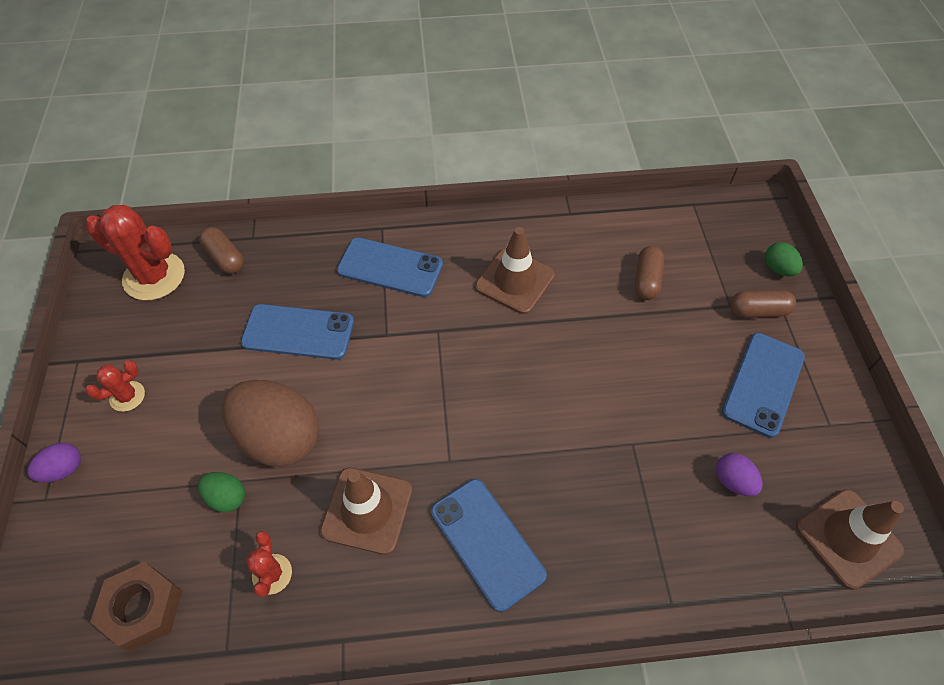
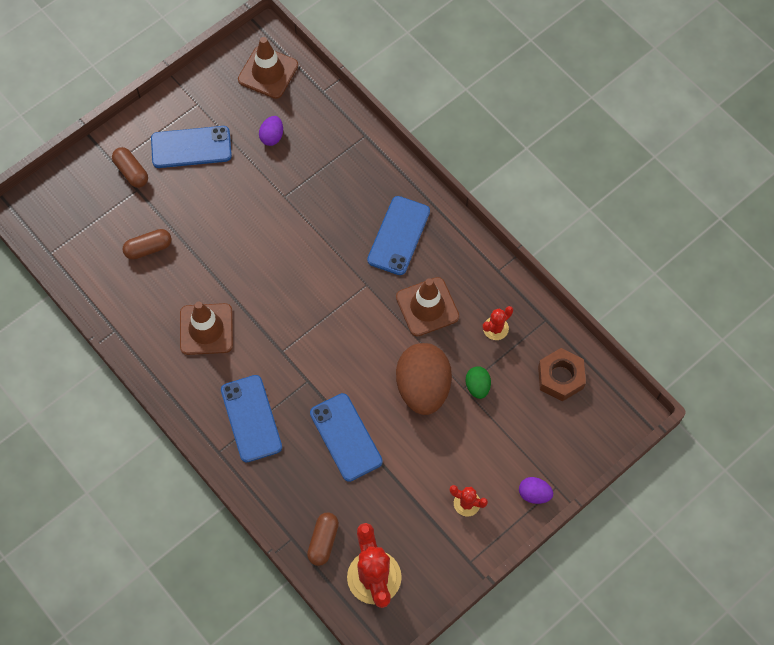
camera: 125 degrees left, 10 degrees up
(778, 269) = (83, 175): green egg -> none

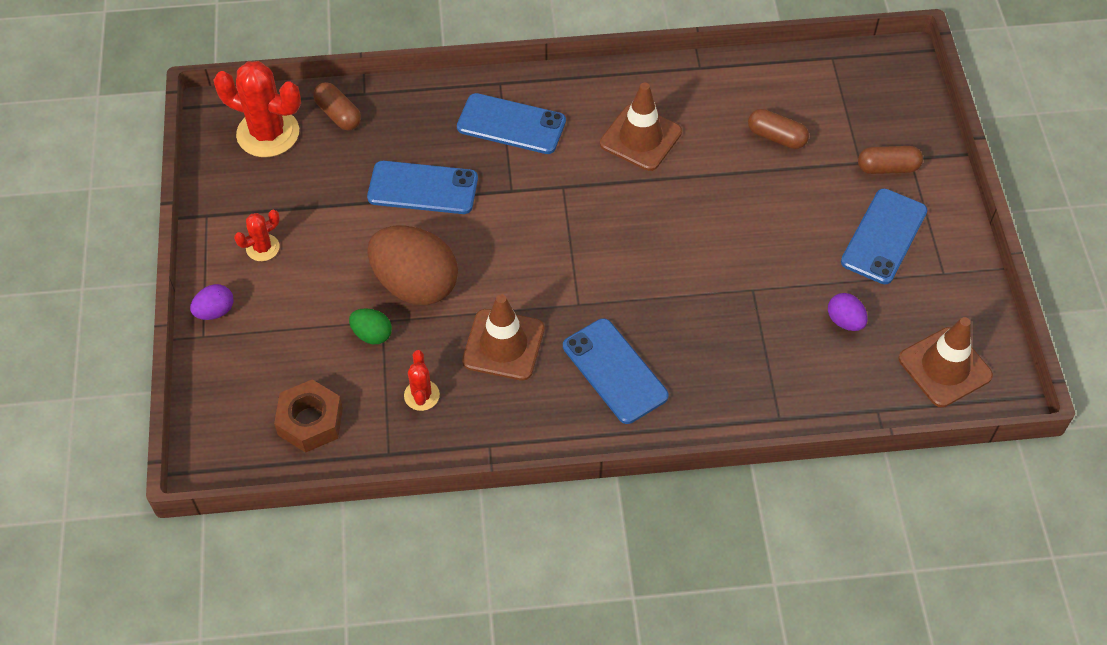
camera: 125 degrees right, 10 degrees down
(148, 248) = (776, 137): brown capsule -> brown capsule turned 75 degrees counterclockwise

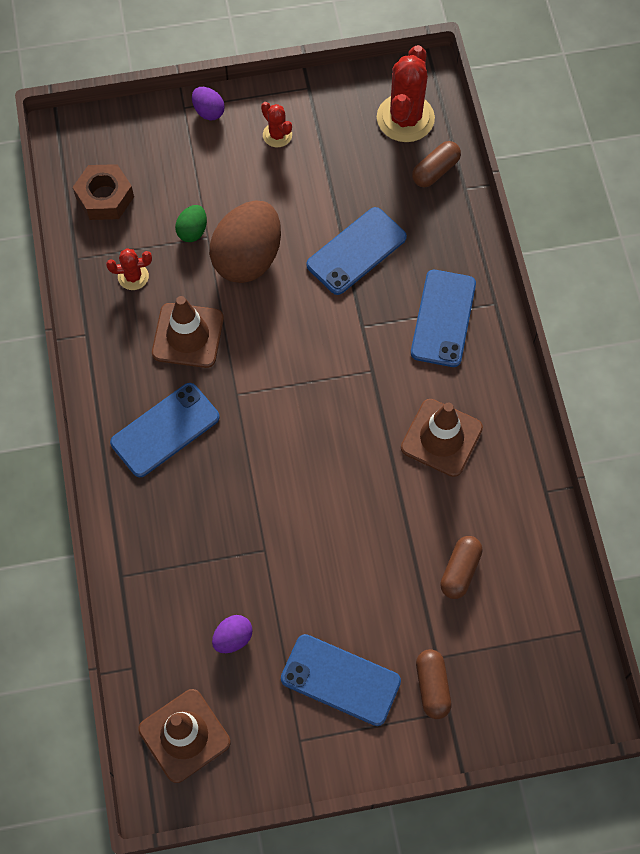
camera: 85 degrees right, 10 degrees up
(423, 188) = (356, 251): blue phone -> blue phone turned 45 degrees clockwise

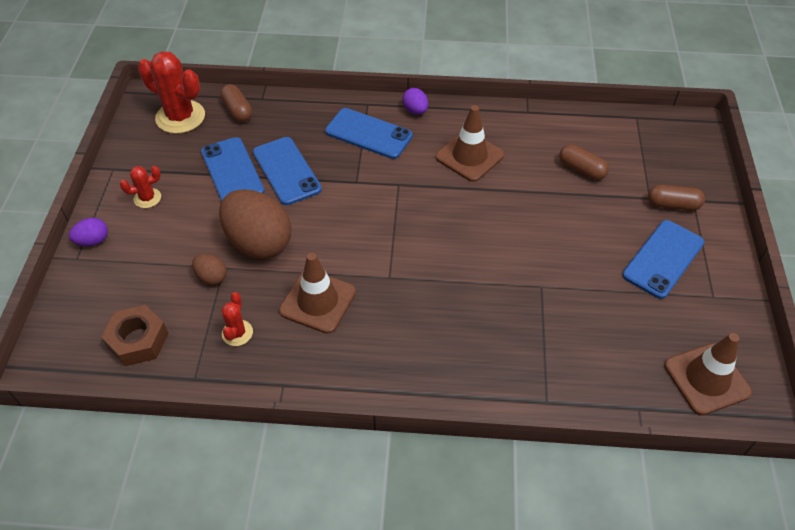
camera: 75 degrees left, 15 degrees down
(165, 430) = (407, 337): blue phone -> blue phone (232, 171)
(192, 231) = (212, 277): green egg -> brown egg
(233, 638) = (619, 325): purple egg -> purple egg (415, 110)

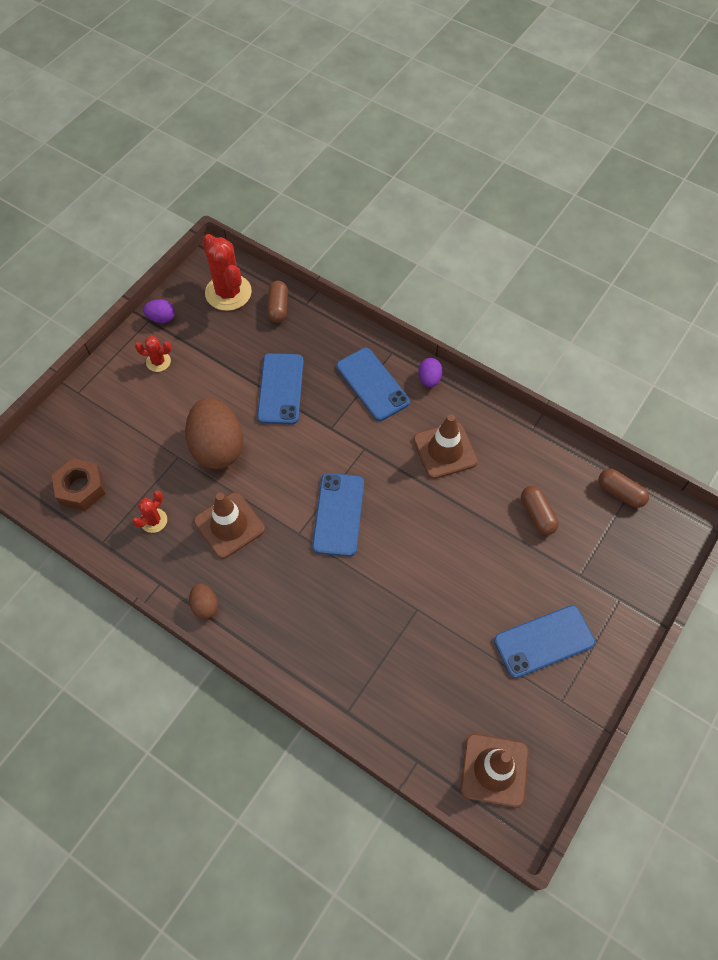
camera: 30 degrees right, 10 degrees up
(93, 241) = (97, 382): purple egg -> purple egg (161, 318)
(212, 277) = (164, 460): brown egg -> brown egg (205, 606)
(232, 171) = (237, 368): blue phone -> blue phone (338, 514)
(673, 205) = (595, 594): brown capsule -> brown capsule (620, 493)

